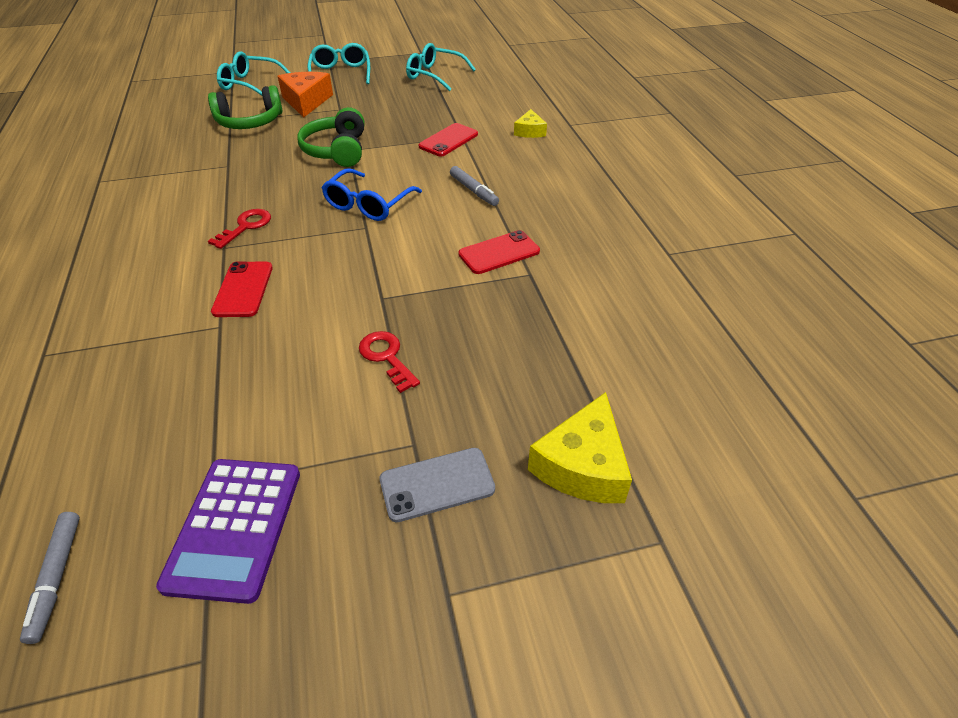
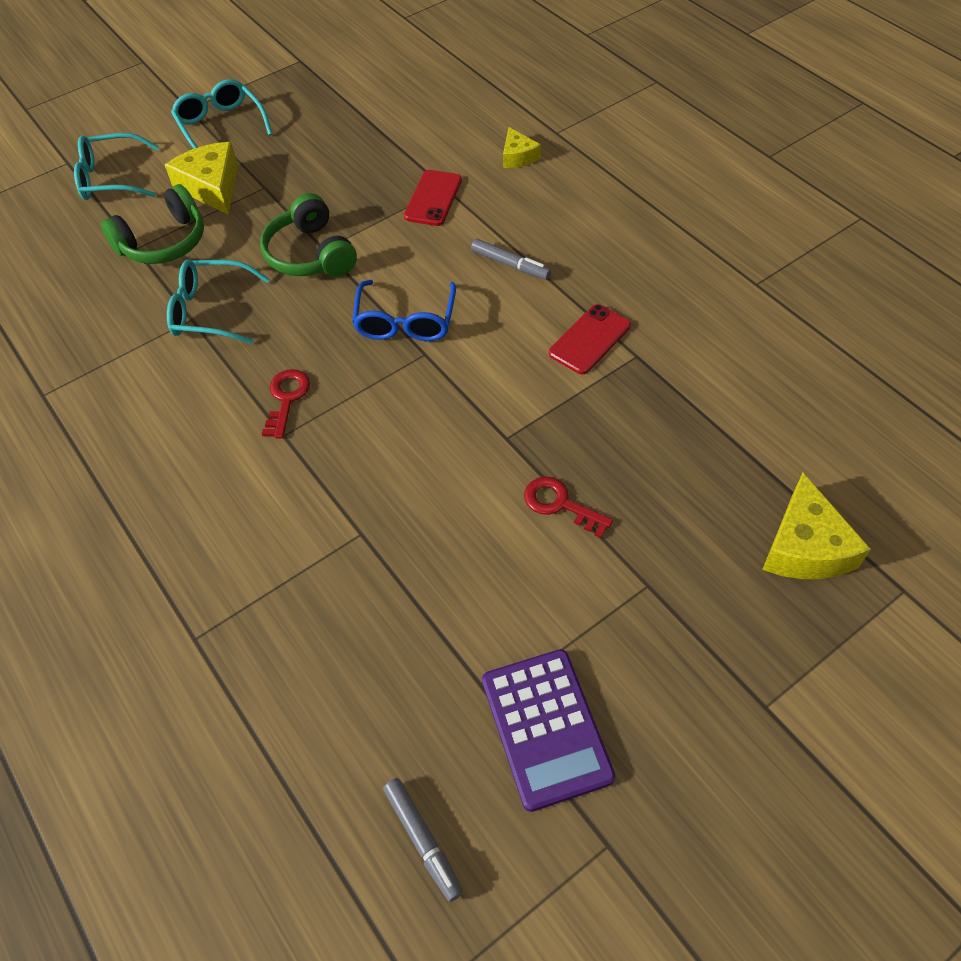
camera: 20 degrees left, 10 degrees up
(243, 289) = (350, 480): red phone -> none
(306, 101) = (212, 187): orange cheese -> yellow cheese
(434, 75) = (345, 96): turquoise glasses -> turquoise glasses (210, 311)
(437, 484) = (694, 615): grey phone -> none

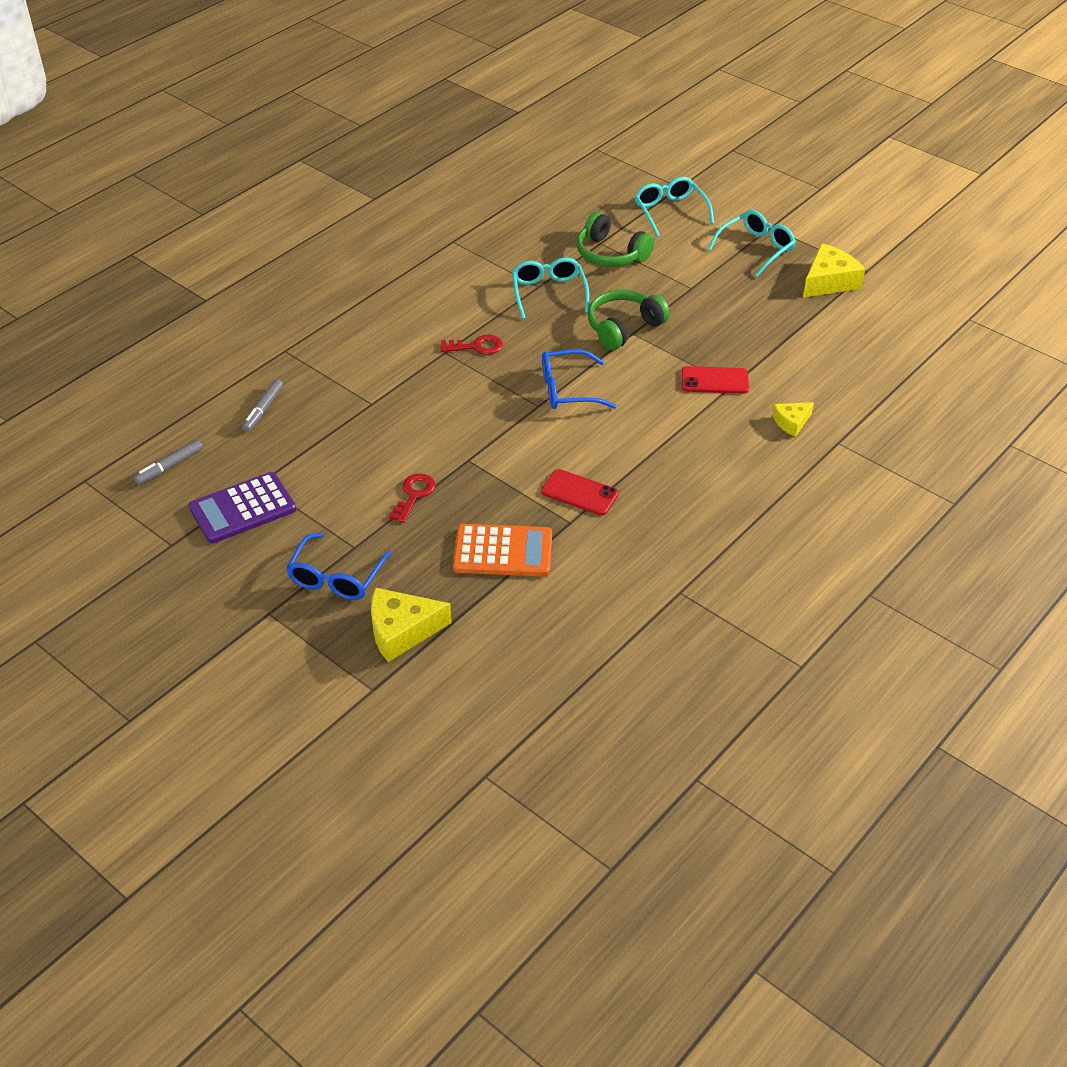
camera: 75 degrees right, 10 degrees down
(212, 187) = (680, 262): yellow cheese -> yellow cheese (829, 281)
(510, 264) = (650, 437): grey marker -> grey marker (263, 410)
(677, 425) = (503, 551): none -> orange calculator
(704, 613) = (336, 577): none -> blue glasses

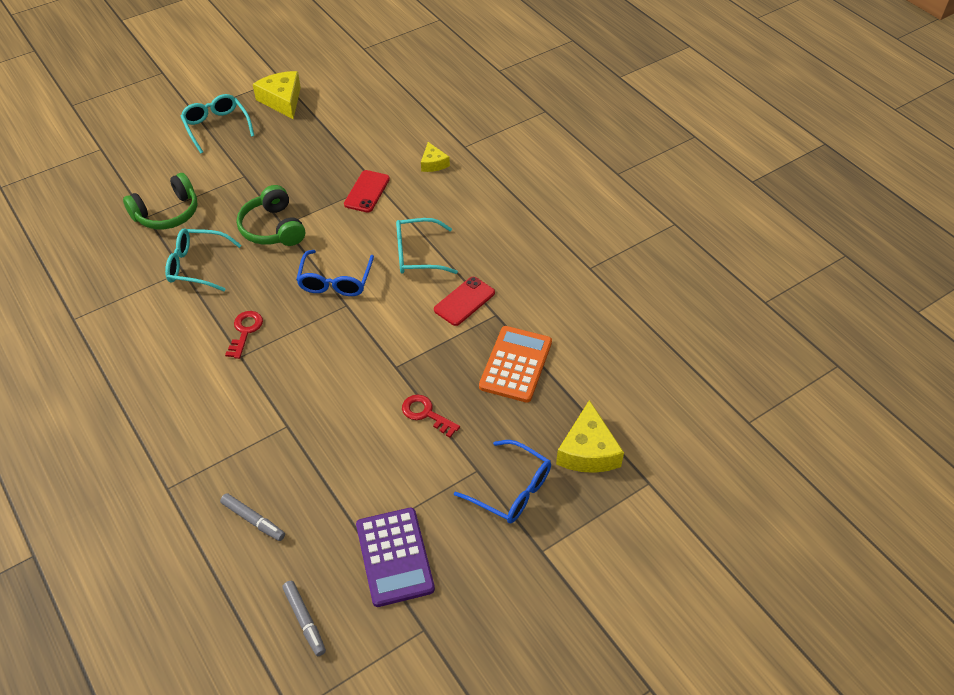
camera: 75 degrees left, 5 degrees up
(670, 212) = (132, 163): turquoise glasses -> turquoise glasses (417, 254)

